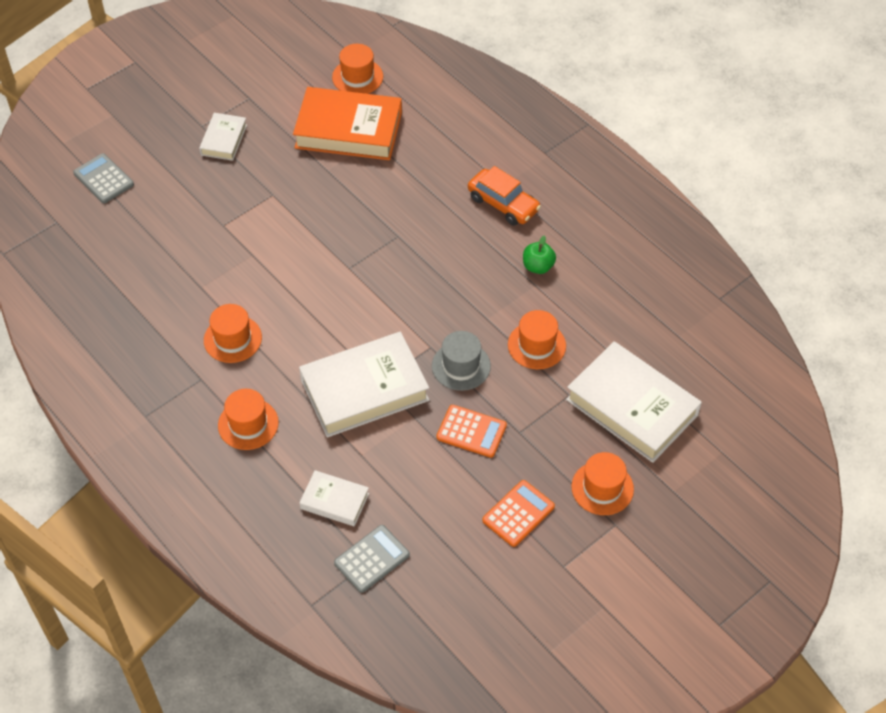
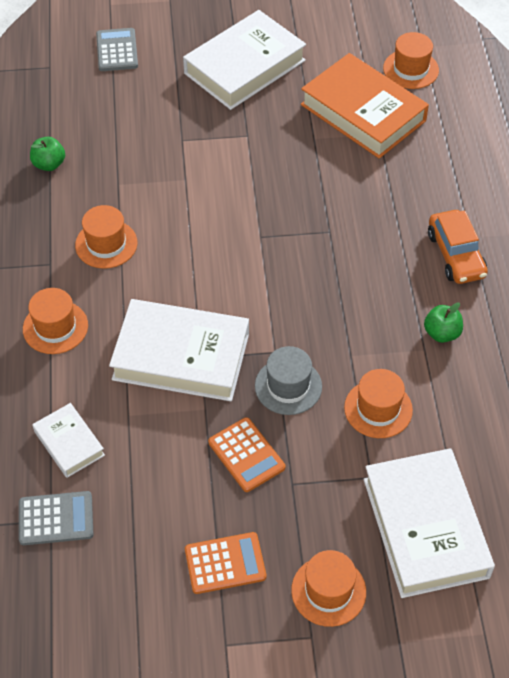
camera: 35 degrees right, 0 degrees up
(129, 302) = (49, 164): none -> green apple
(223, 140) = (244, 67): white book -> white book, size x1.96

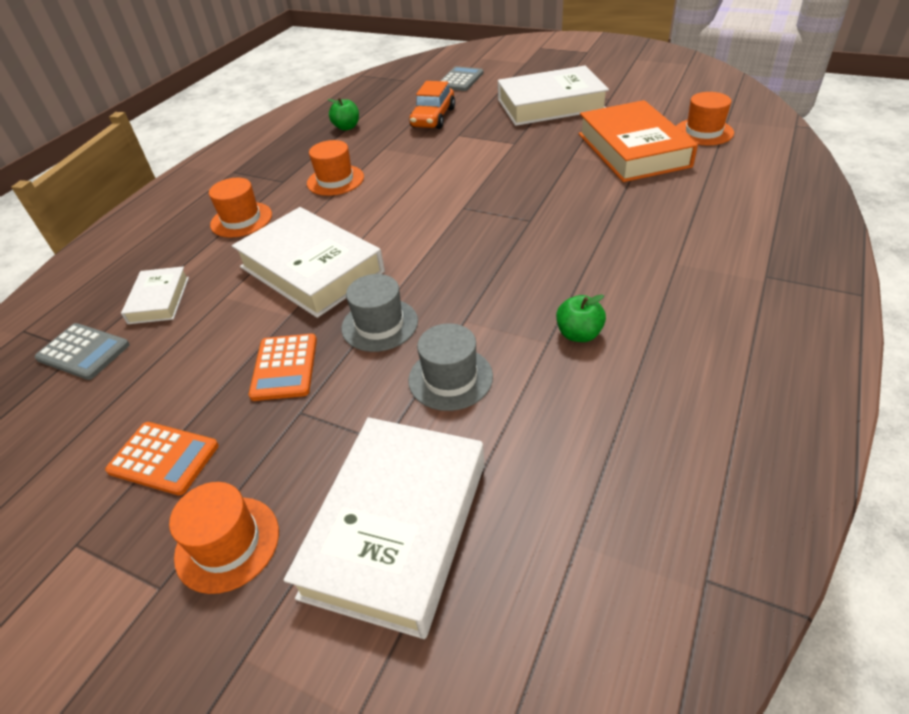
camera: 35 degrees right, 10 degrees down
(378, 409) = (450, 378): orange hat -> grey hat
(456, 255) = (648, 272): orange car -> orange car (433, 118)

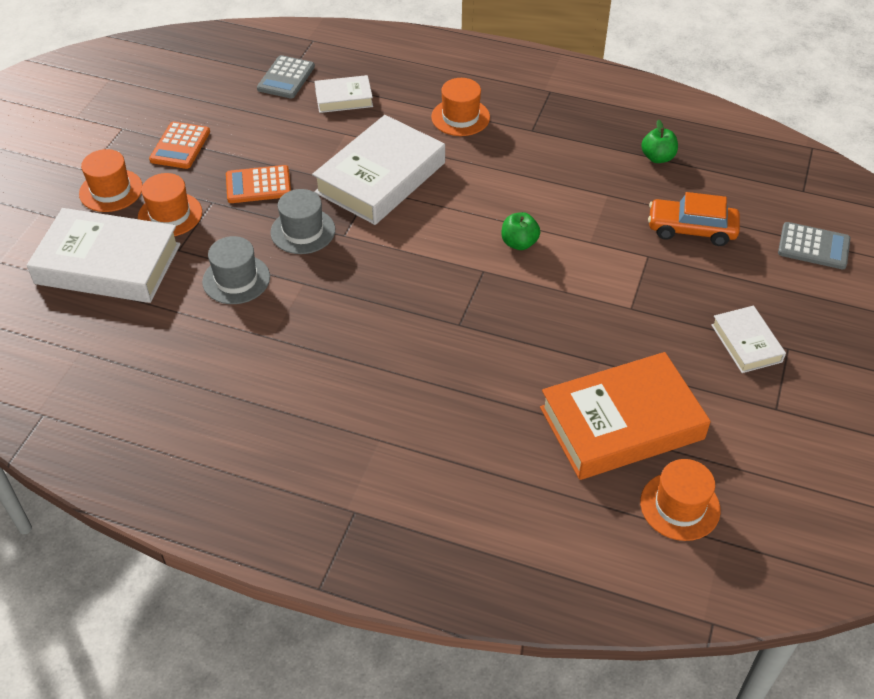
camera: 80 degrees right, 5 degrees up
(335, 180) = (535, 168): orange hat -> orange hat (170, 215)
(550, 104) = (746, 343): white book -> white book, size x0.51
(579, 334) = (279, 359): green apple -> green apple (519, 243)

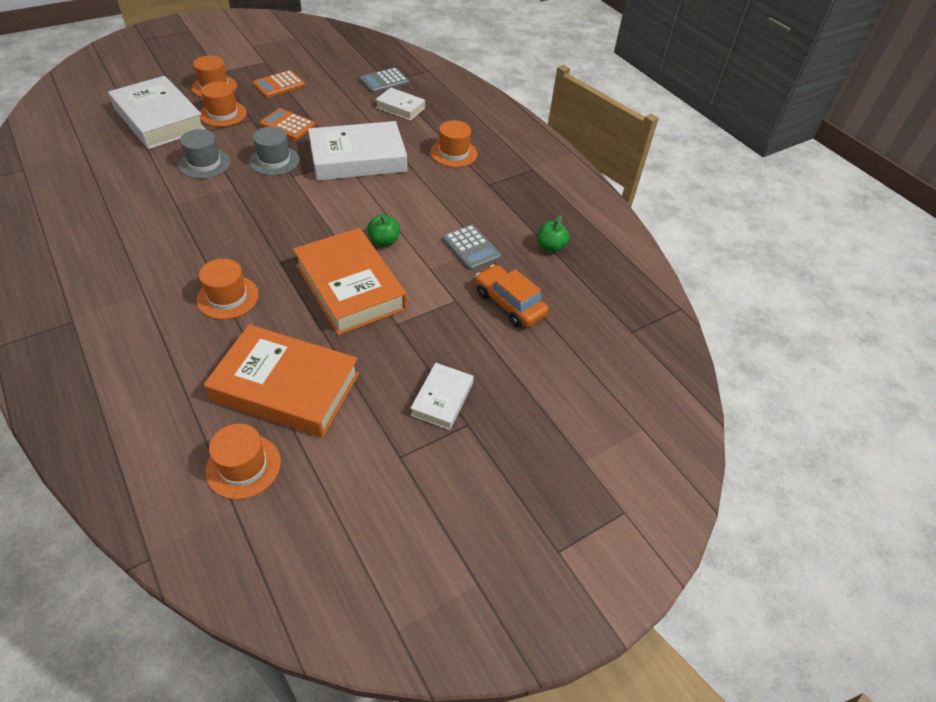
camera: 35 degrees right, 0 degrees up
(461, 387) = (227, 297): none -> orange hat
(550, 304) = (350, 287): none -> orange book
(813, 246) = (586, 372): grey calculator -> grey calculator (471, 248)

